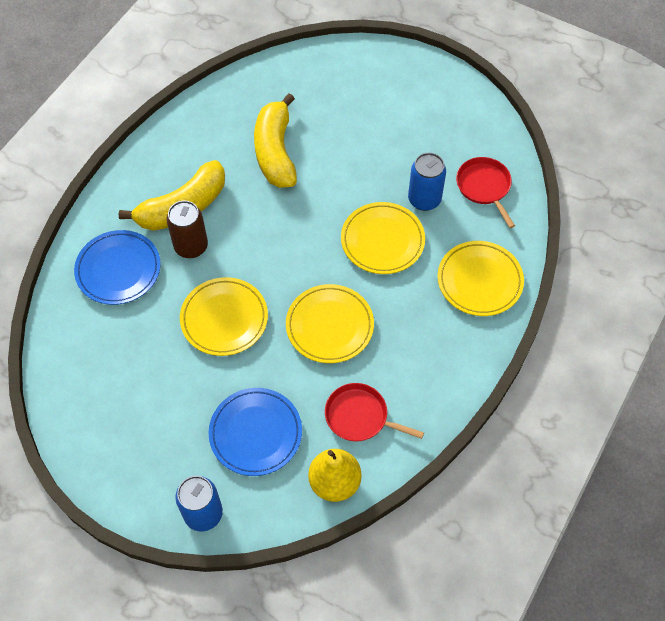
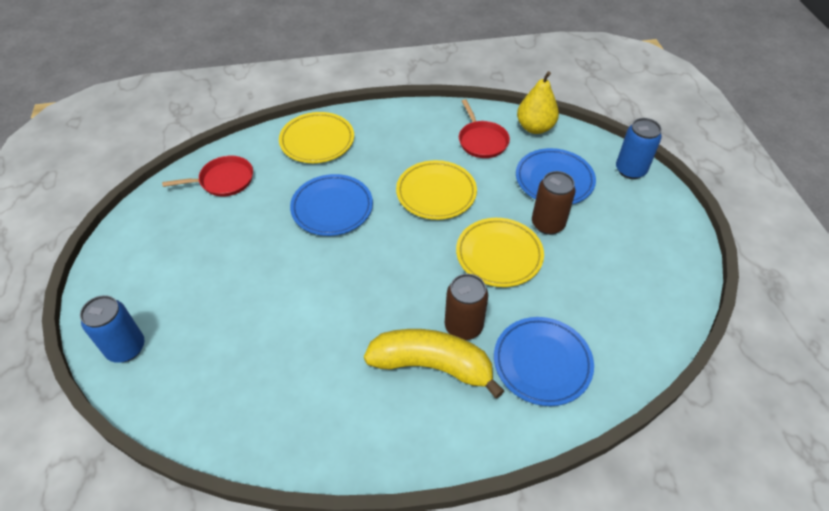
camera: 130 degrees left, 10 degrees down
(217, 381) = (547, 224): none -> brown can
(275, 152) = (302, 339): yellow banana -> none
(382, 240) = (332, 208): yellow plate -> blue plate
(424, 199) = (268, 206): blue can -> blue can (126, 348)
(484, 187) = (224, 180): red pan -> red pan turned 135 degrees counterclockwise

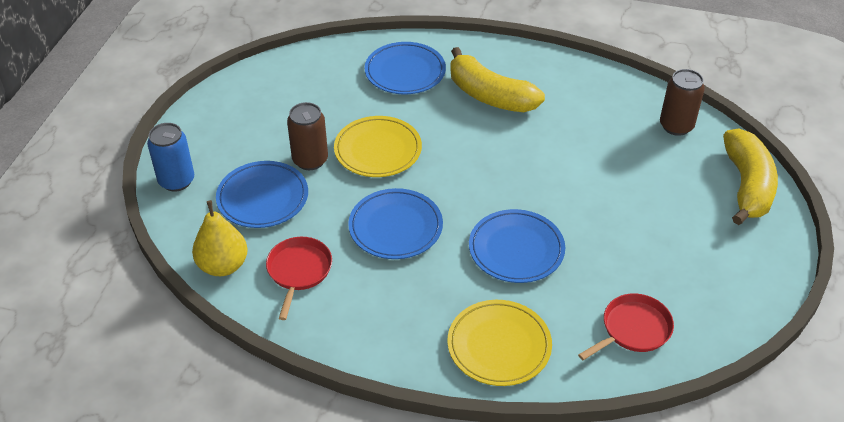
camera: 155 degrees left, 5 degrees down
(126, 348) = (747, 185): blue can -> yellow banana
(224, 180) = (633, 329): red pan -> red pan turned 135 degrees clockwise
(436, 193) = (395, 227): yellow plate -> blue plate
(463, 326) = (448, 111): brown can -> brown can (676, 126)

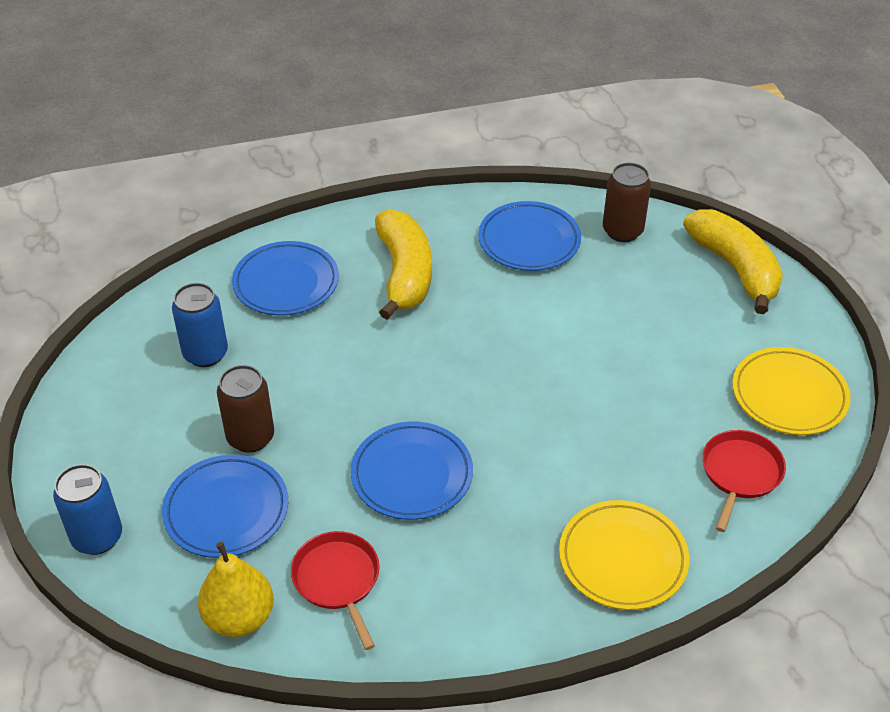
camera: 30 degrees left, 0 degrees up
(320, 97) = (205, 354): none -> blue can
(378, 150) = (323, 391): yellow plate -> yellow plate (789, 395)
(490, 96) = (404, 273): yellow banana -> yellow banana turned 105 degrees counterclockwise
(516, 249) = (561, 440): blue plate -> blue plate (529, 241)

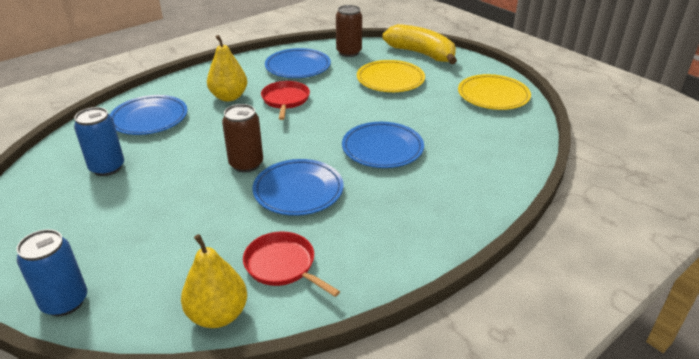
camera: 25 degrees left, 10 degrees down
(226, 510) = (170, 250): blue plate -> blue plate (382, 149)
(250, 437) = (167, 203): brown can -> brown can (246, 164)
(404, 273) = (229, 97): yellow banana -> yellow pear
(623, 559) = (465, 193): yellow plate -> yellow plate (390, 80)
(740, 473) = (497, 134): red pan -> red pan (285, 100)

